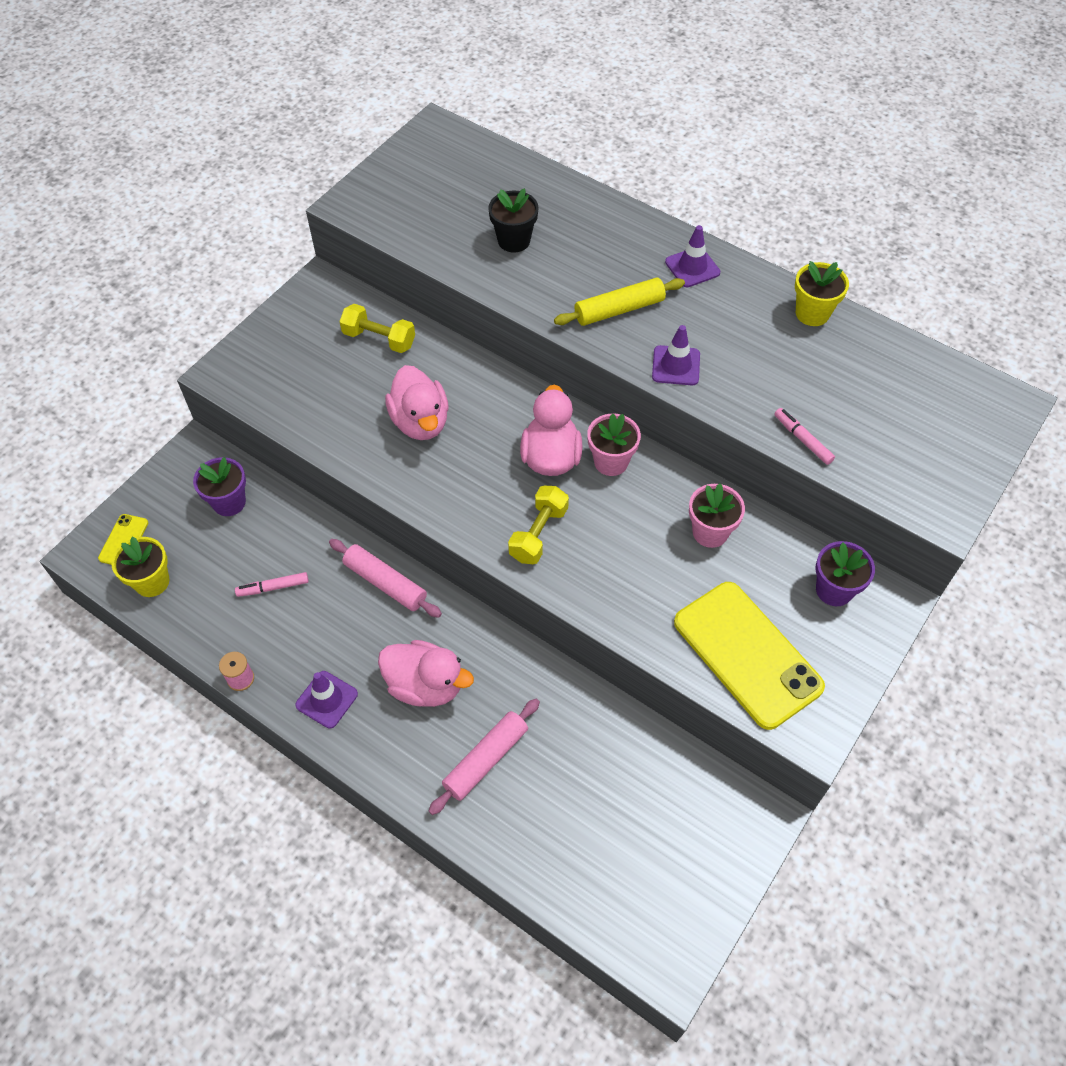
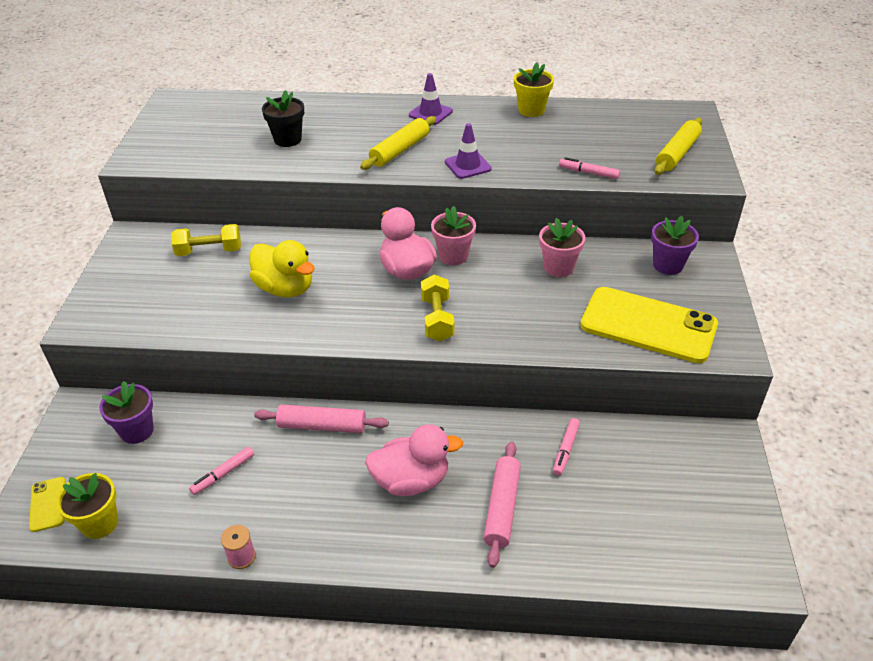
camera: 30 degrees left, 15 degrees down
(326, 699) = (334, 533): purple traffic cone -> none
(420, 422) = (285, 288): pink duck -> yellow duck
(589, 734) = (565, 450): none -> pink marker
(933, 460) = (677, 153): none -> yellow rolling pin

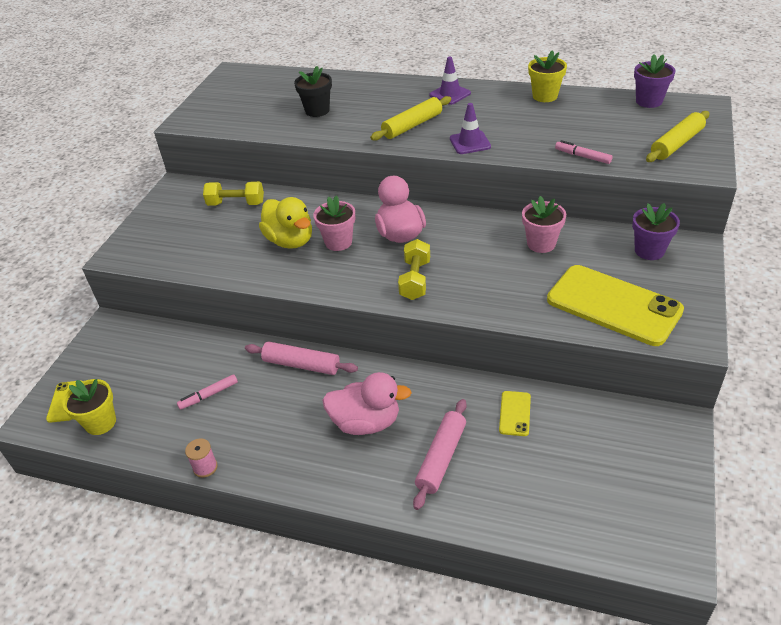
camera: 15 degrees right, 0 degrees up
(137, 431) = (149, 350): purple flower pot -> purple flower pot (649, 101)
(453, 256) = (446, 225): pink flower pot -> pink flower pot (338, 242)
(565, 450) = (515, 413): pink marker -> yellow phone

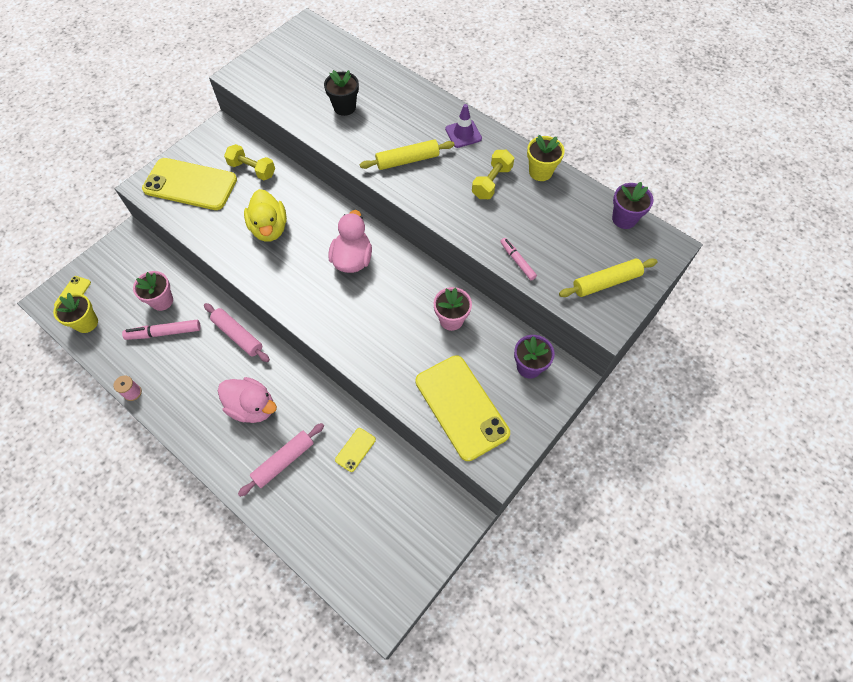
camera: 20 degrees right, 20 degrees up
(173, 236) = (190, 184): none -> yellow phone
(209, 395) = (164, 333): pink marker -> pink marker, size x1.55
(338, 242) = (303, 246): pink flower pot -> pink flower pot (162, 301)
(415, 280) = (335, 312): yellow dumbbell -> yellow dumbbell (492, 182)
(470, 143) = (439, 202): purple traffic cone -> none

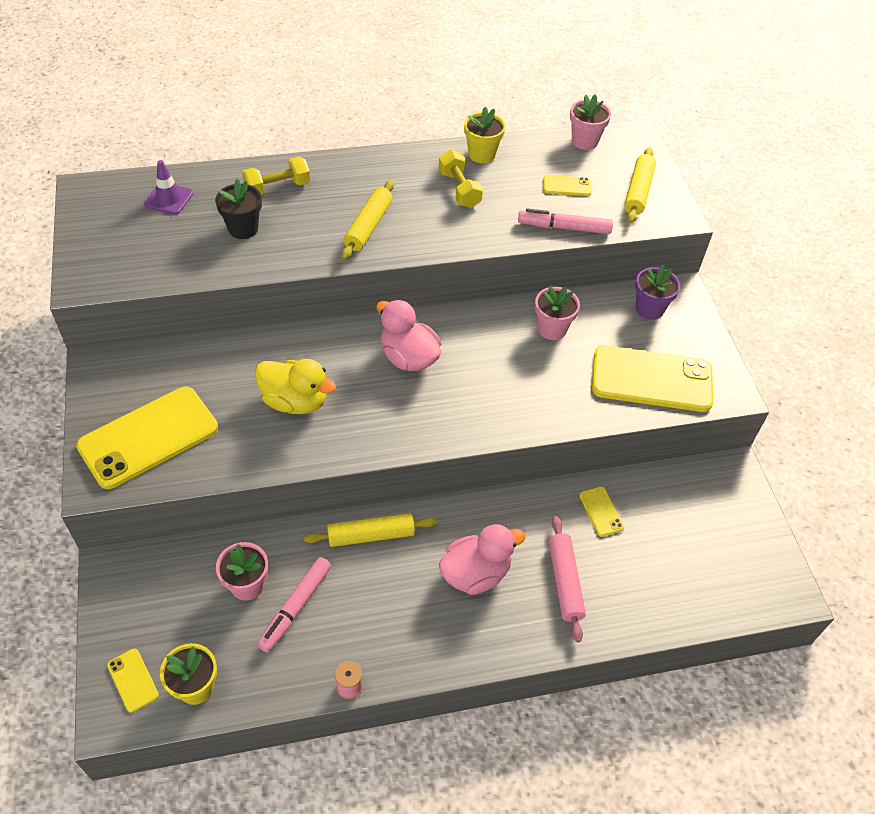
camera: 55 degrees left, 10 degrees down
(238, 335) = (370, 535): pink rolling pin -> yellow rolling pin
(252, 169) = (194, 370): yellow dumbbell -> yellow dumbbell (277, 187)
(463, 134) = (380, 172): purple traffic cone -> purple traffic cone (169, 199)
(517, 261) = (564, 228): pink marker -> pink marker, size x1.55
(562, 237) = (567, 186): none -> yellow phone
(624, 219) = (584, 141): purple flower pot -> pink flower pot

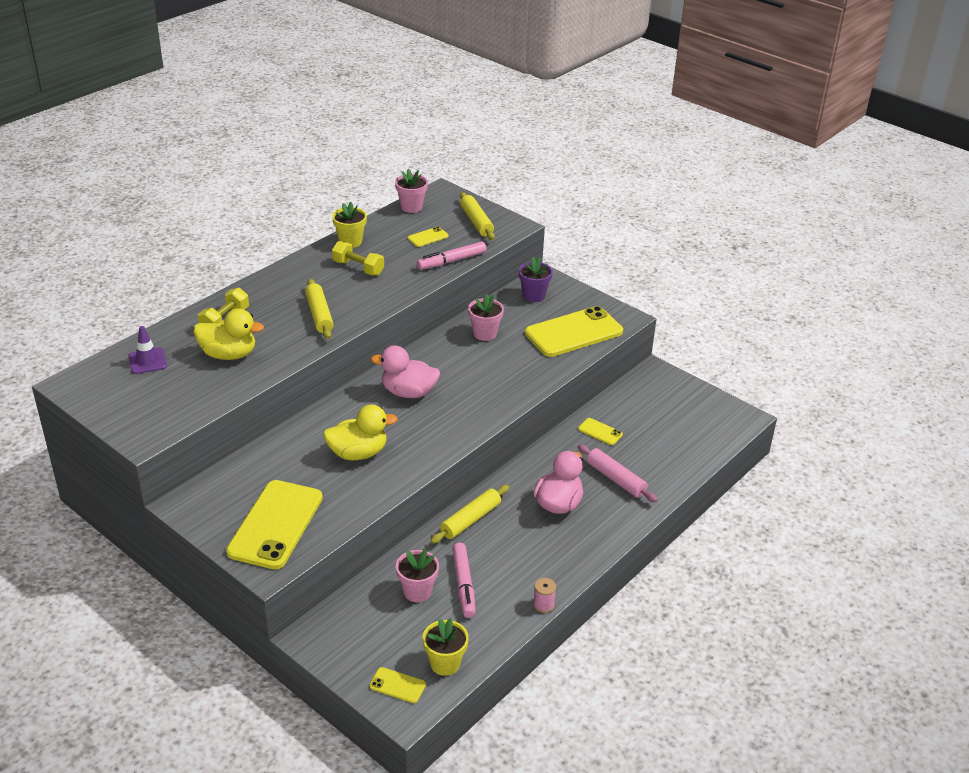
camera: 35 degrees left, 15 degrees down
(243, 228) = (229, 354): black flower pot -> yellow duck

